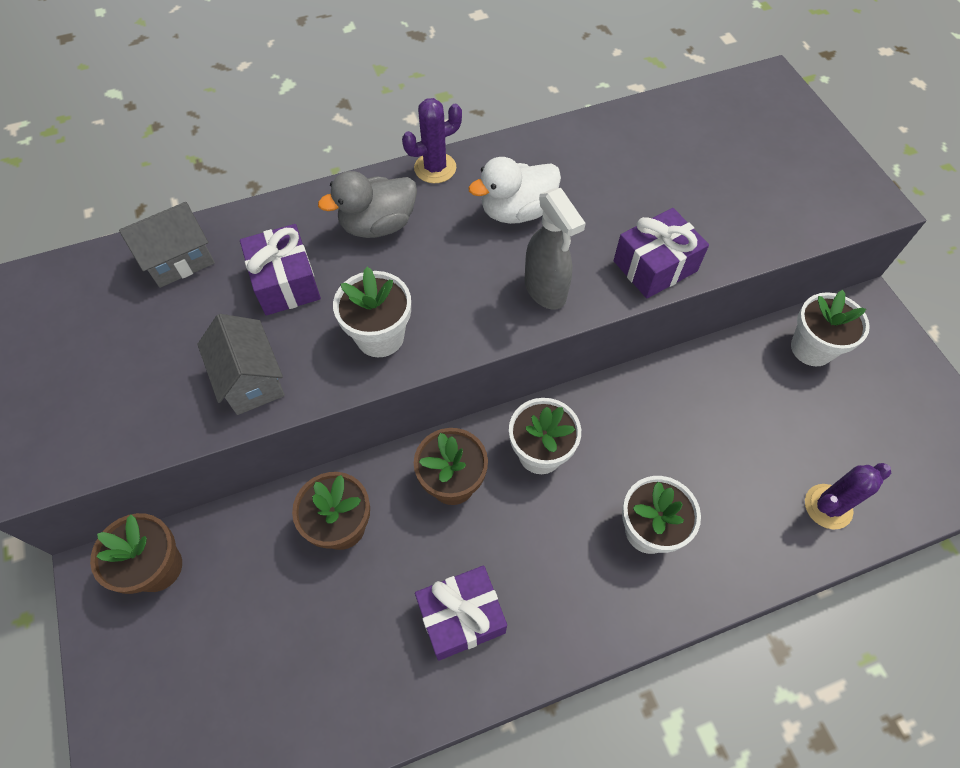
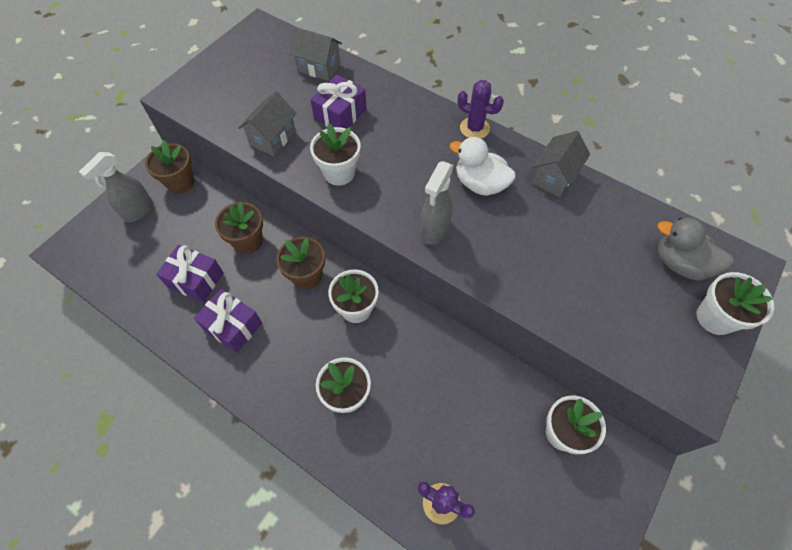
camera: 55 degrees right, 0 degrees up
(155, 658) = (138, 211): none -> grey spray bottle
(378, 225) = (410, 128): grey duck -> grey duck (680, 263)
(561, 145) = (554, 177): none -> grey house
(655, 266) = (504, 278): purple gift -> purple gift (195, 280)
(808, 138) = (715, 318): none -> white flower pot

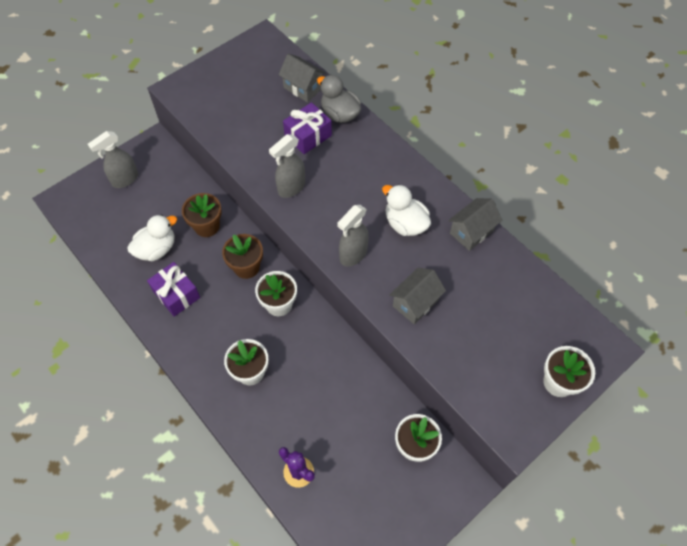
camera: 15 degrees right, 0 degrees up
(180, 182) = (164, 162): brown flower pot -> none
(195, 280) = (156, 249): purple gift -> white duck
(273, 138) = (246, 145): grey house -> grey house (415, 303)
(339, 173) = (291, 188): white flower pot -> grey spray bottle
(474, 128) = (418, 173): purple cactus -> none
(680, 263) = (549, 331): grey duck -> grey duck (340, 114)

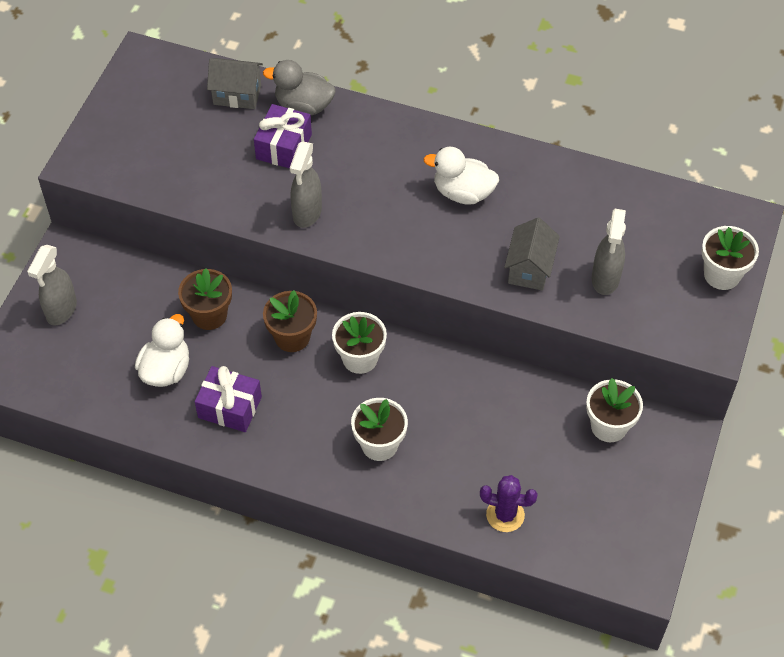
camera: 30 degrees left, 5 degrees down
(353, 255) = (428, 252): grey spray bottle -> grey spray bottle (605, 279)
(471, 232) = (539, 169): grey house -> none

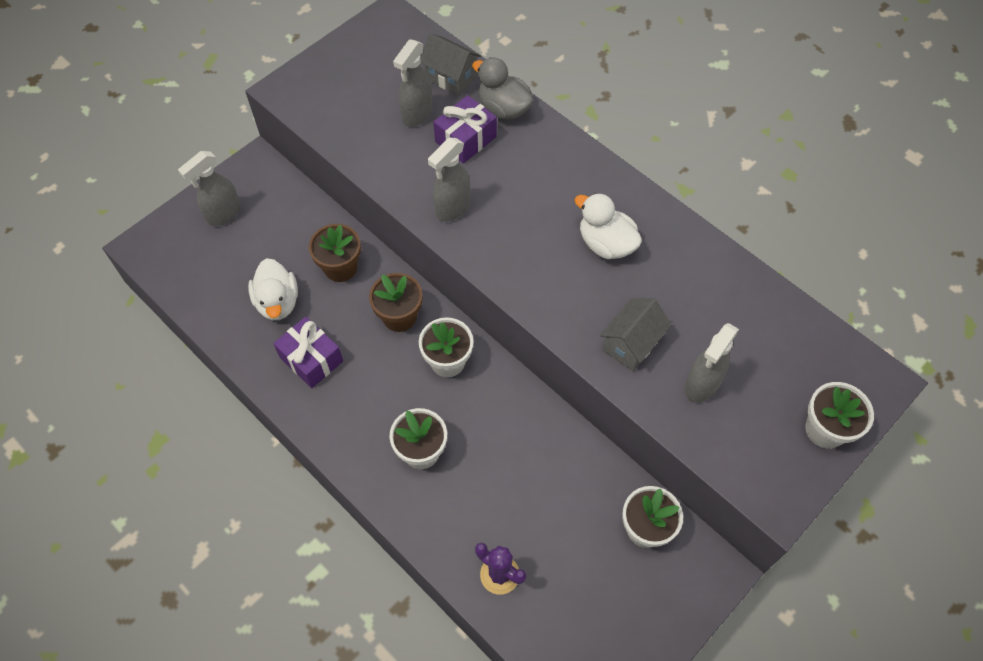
camera: 25 degrees right, 5 degrees up
(166, 370) = (278, 302): white duck -> white duck turned 120 degrees clockwise
(224, 140) = (417, 114): none -> grey spray bottle

